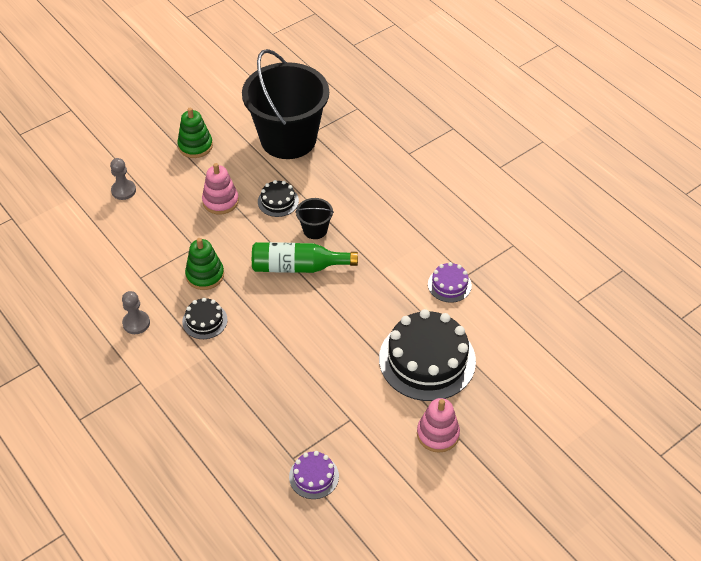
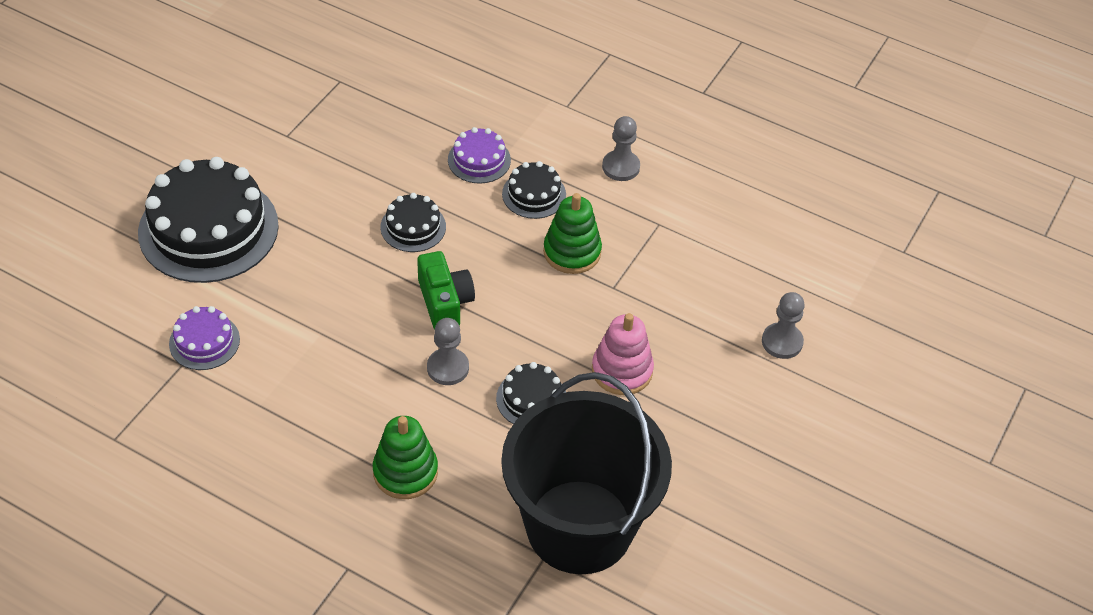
camera: 155 degrees right, 0 degrees up
(195, 146) = (729, 459): green stacking toy -> green stacking toy (405, 472)
(294, 321) = (413, 227): none -> black cake
(298, 267) = (445, 302): green bottle -> green camera
(314, 476) = (306, 70): purple cake -> purple cake (479, 160)
(315, 230) = (448, 368): black bucket -> grey pawn
(437, 434) = (170, 148): pink stacking toy -> none

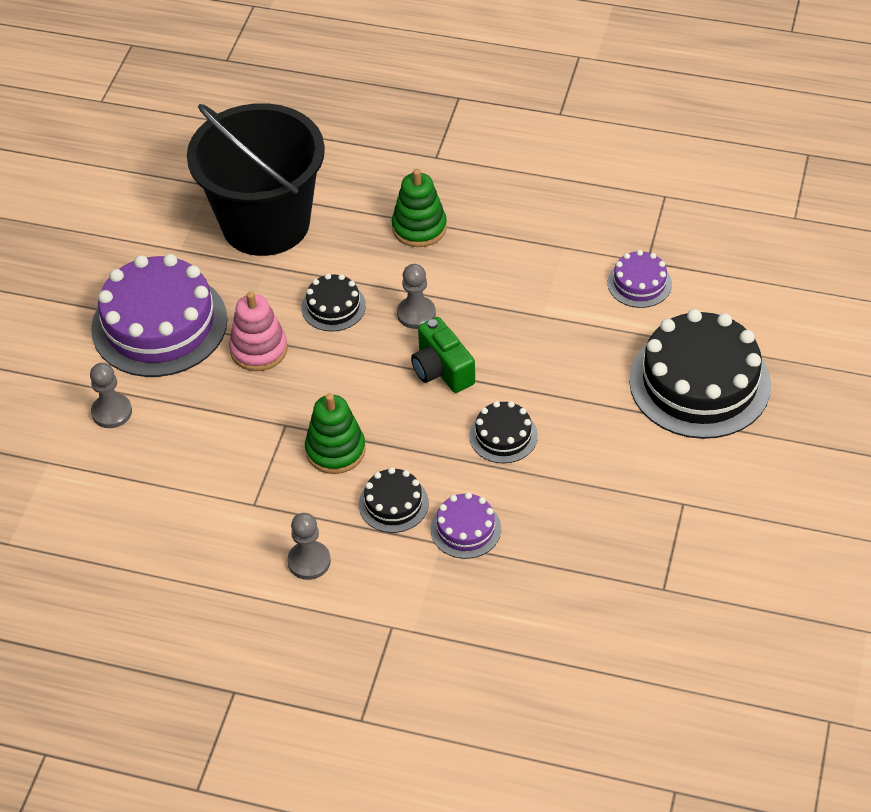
camera: 170 degrees right, 0 degrees up
(722, 427) = (159, 324): none -> purple cake

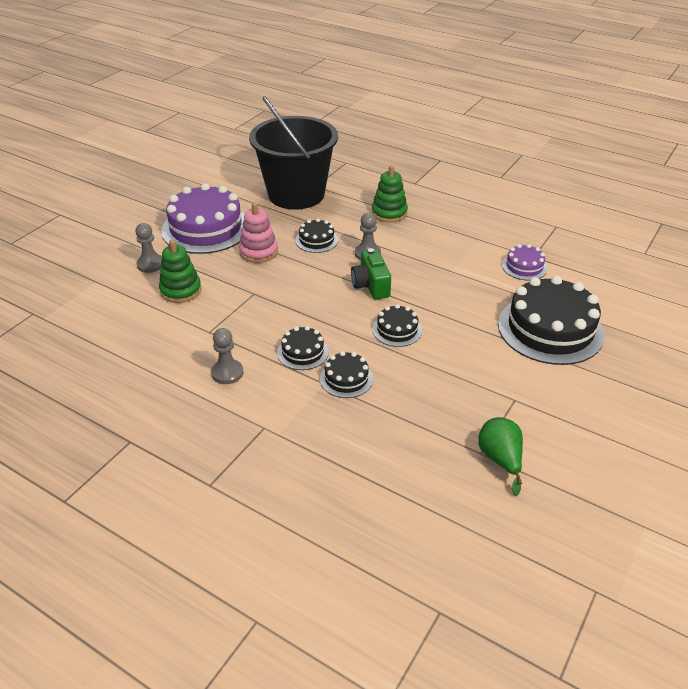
camera: 15 degrees right, 10 degrees down
(335, 450) = (279, 314): green stacking toy -> green stacking toy (181, 290)
(465, 529) = (346, 379): purple cake -> black cake
(688, 591) = (500, 459): none -> green pear

